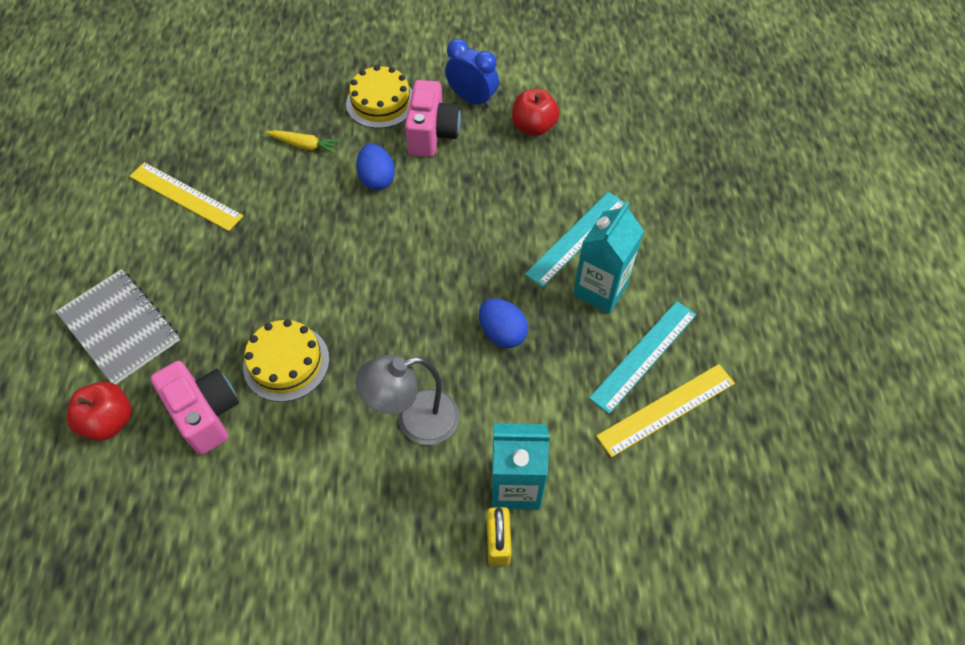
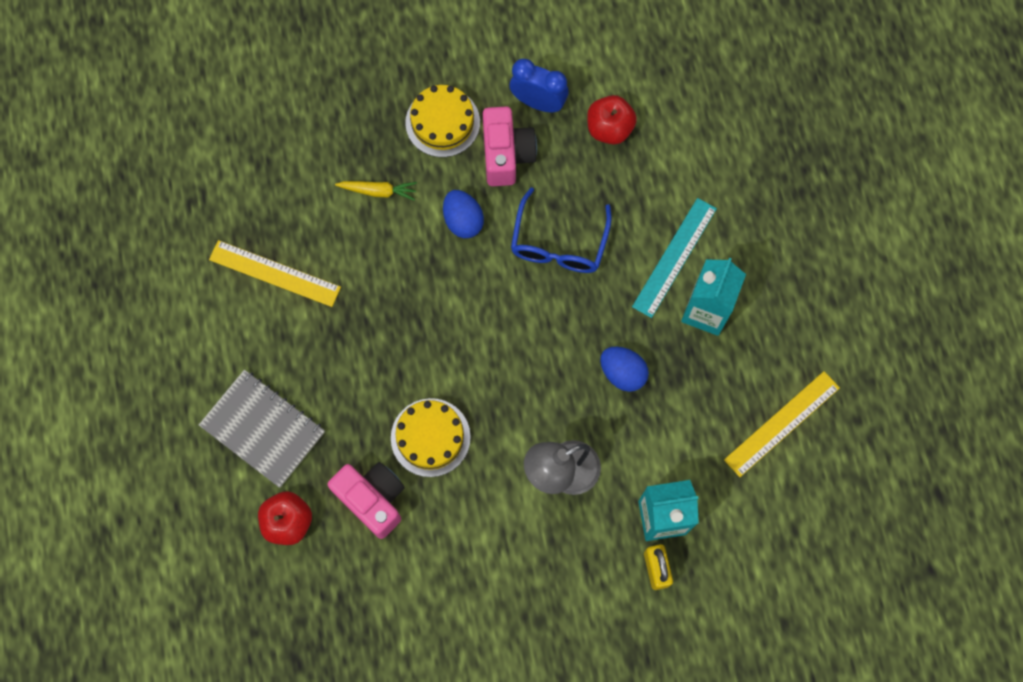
camera: 10 degrees left, 15 degrees up
(464, 210) = (559, 243): none -> blue glasses
(644, 355) = (755, 373): turquoise ruler -> none

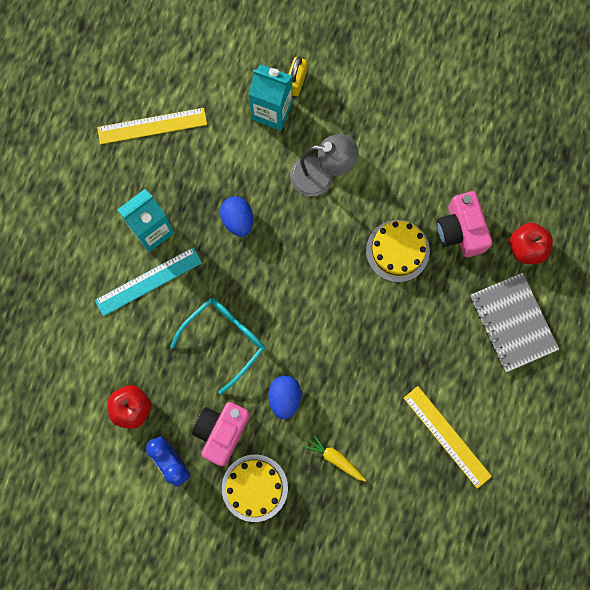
camera: 150 degrees left, 5 degrees up
(559, 243) = (225, 339): blue glasses -> turquoise glasses

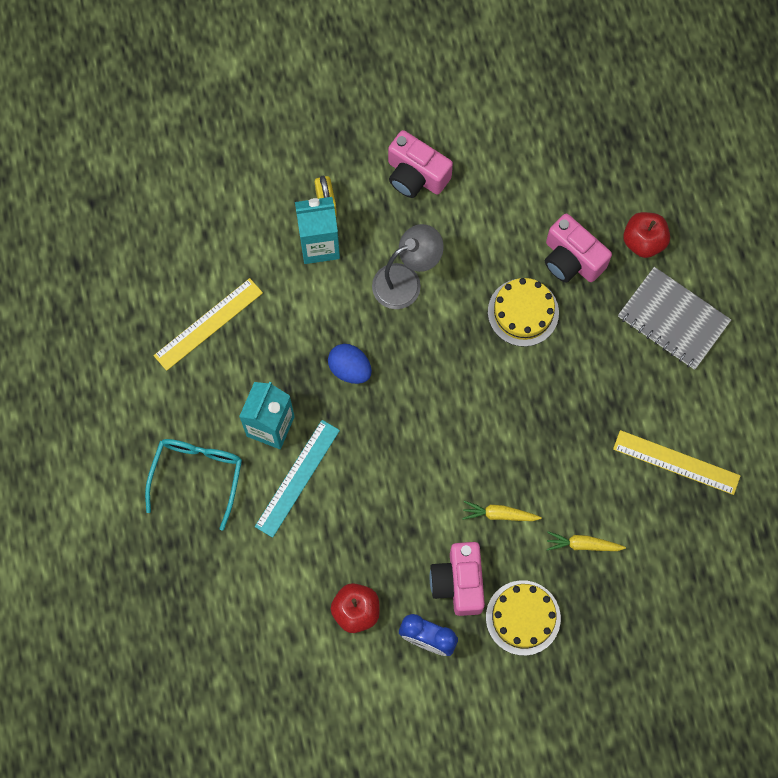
camera: 30 degrees left, 5 degrees down
(225, 339) = (407, 492): turquoise glasses -> turquoise glasses (197, 476)
(284, 397) = (499, 514): blue egg -> yellow carrot
(378, 98) = (416, 175): none -> pink camera

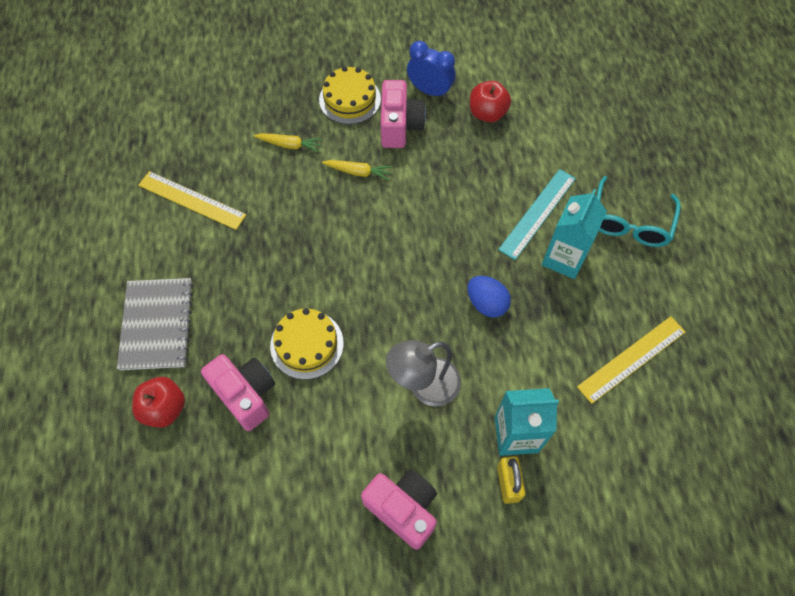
camera: 175 degrees left, 10 degrees down
(673, 319) = (157, 325): grey notebook -> grey notebook turned 45 degrees clockwise

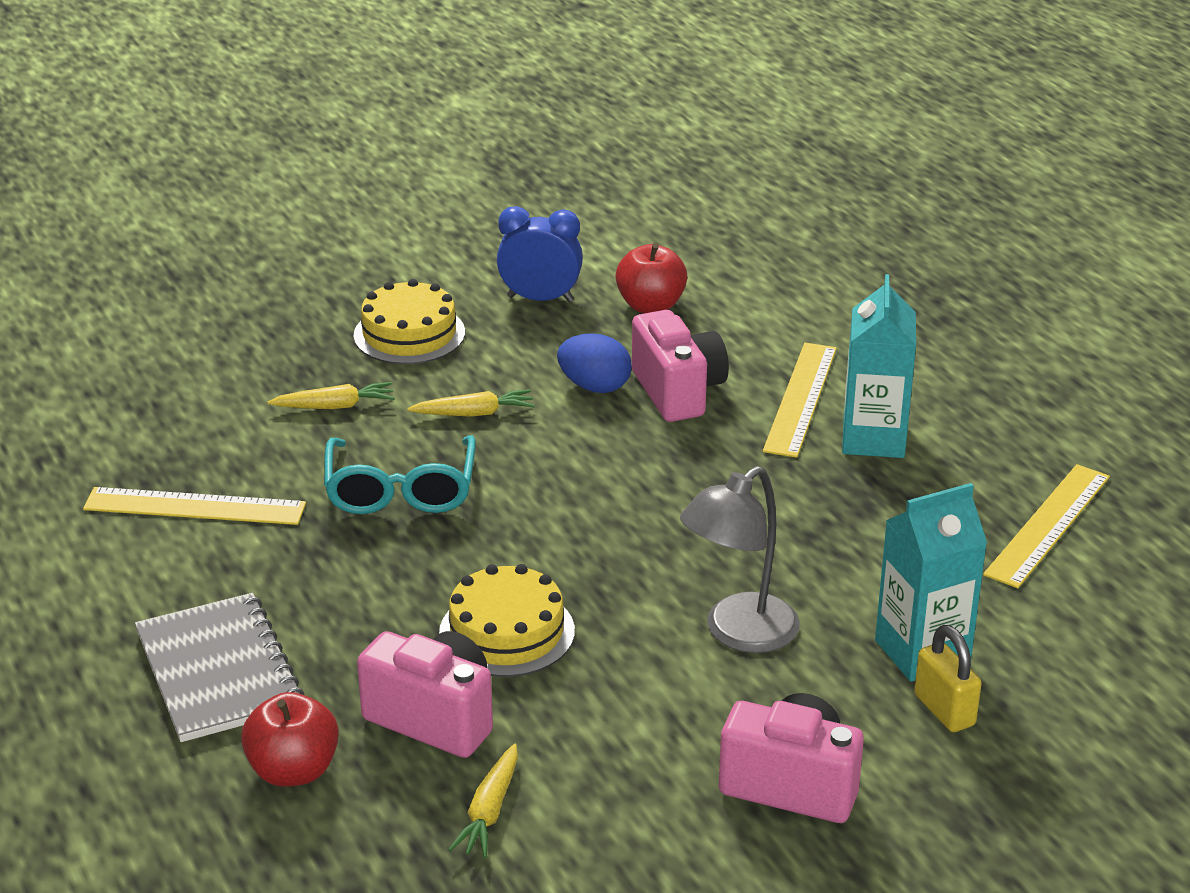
camera: 20 degrees left, 30 degrees down
(245, 472) = (489, 811): none -> yellow carrot
(400, 126) = (514, 348): pink camera -> pink camera (678, 392)
(486, 303) = (781, 516): blue egg -> blue egg (594, 387)
(537, 213) = (800, 399): turquoise ruler -> yellow ruler
(630, 222) = (950, 378): turquoise glasses -> turquoise glasses (400, 490)

